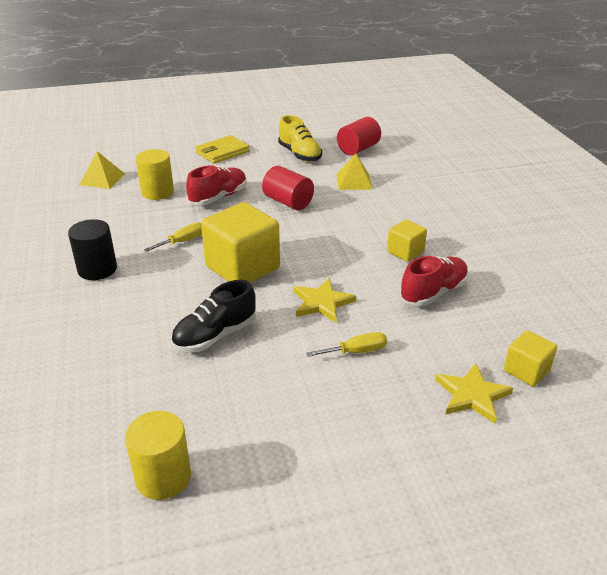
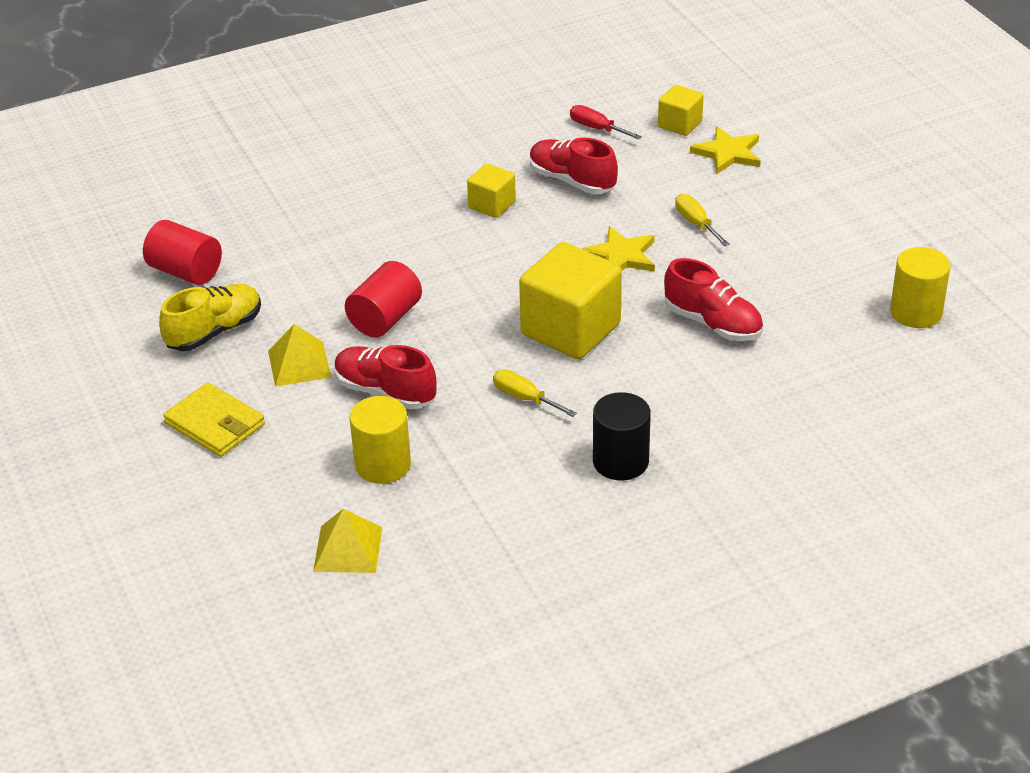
camera: 100 degrees left, 5 degrees up
(215, 335) = (713, 323): black shoe -> red shoe
(354, 181) = (305, 264): yellow pyramid -> yellow pyramid (299, 364)
(516, 317) = (597, 128): none -> red screwdriver

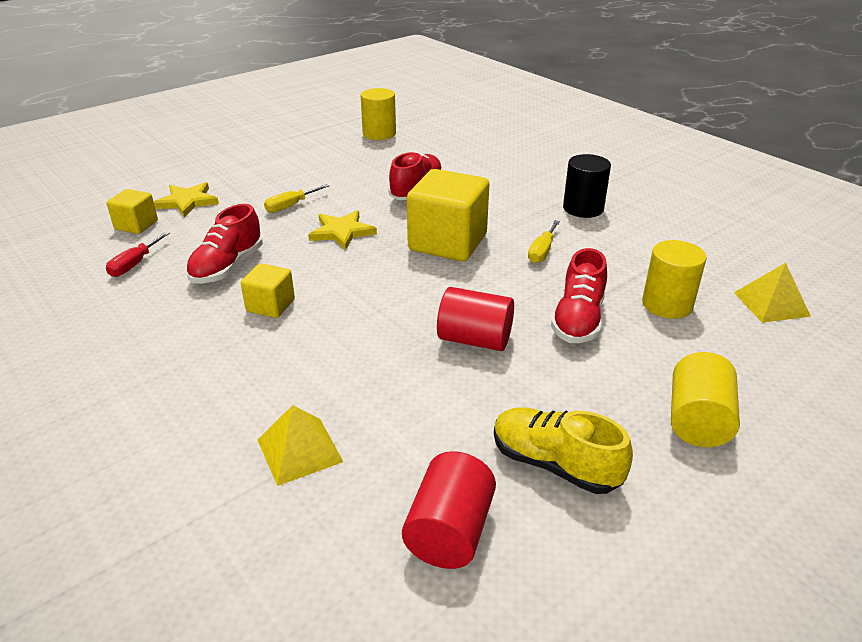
camera: 105 degrees left, 5 degrees down
(215, 424) = (697, 421): yellow wallet -> yellow cylinder
(299, 364) = (571, 382): yellow pyramid -> yellow pyramid (299, 450)

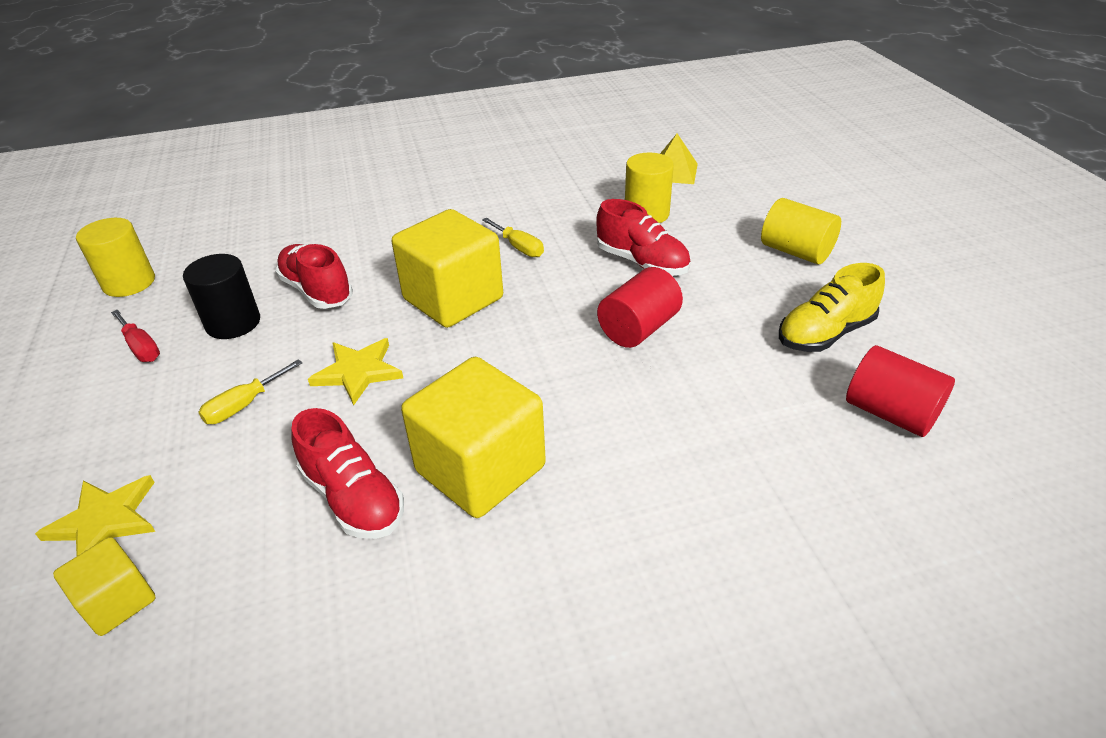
camera: 65 degrees left, 5 degrees up
(134, 264) = (252, 614): red screwdriver -> red screwdriver (141, 347)
(270, 306) = (480, 469): yellow cube -> yellow cube, size x1.94
(290, 206) = (244, 405): yellow screwdriver -> yellow screwdriver turned 60 degrees clockwise
(299, 450) = (761, 491): yellow pyramid -> none
(583, 208) = (462, 202): black cylinder -> black cylinder (233, 323)

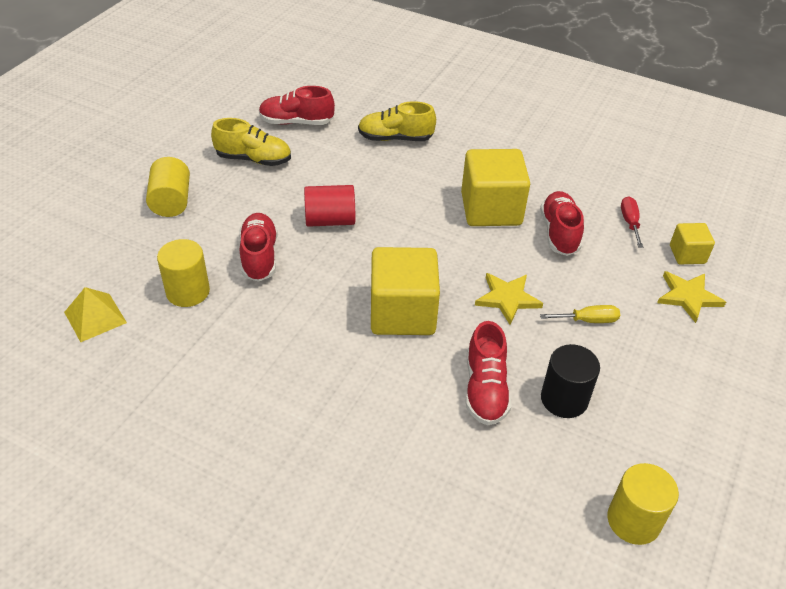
camera: 140 degrees left, 5 degrees up
(141, 347) = (641, 420): red screwdriver -> red screwdriver (630, 222)
(519, 247) = (309, 326): yellow screwdriver -> none
(746, 489) = (395, 138): none -> yellow shoe
(890, 413) = (296, 122): red cylinder -> red shoe

